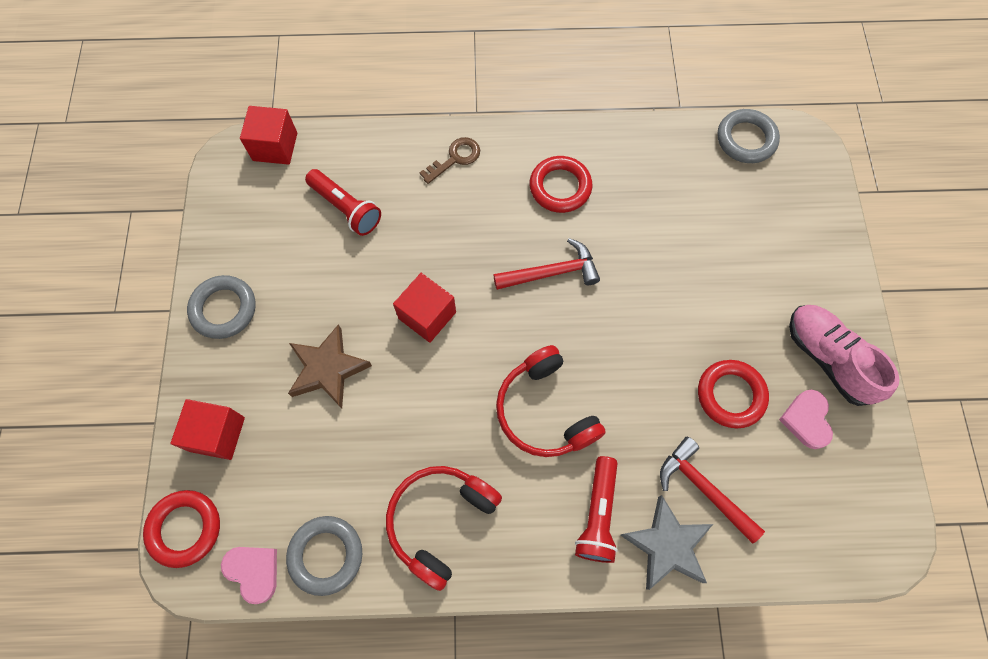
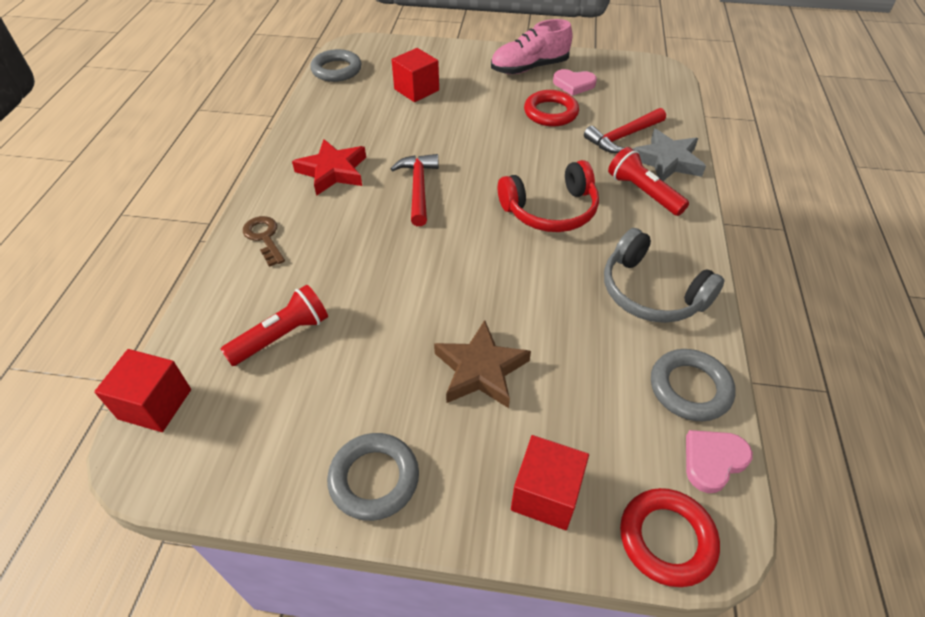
camera: 80 degrees left, 20 degrees down
(427, 315) = (438, 279): red cube -> red cube (416, 90)
(440, 520) = (651, 292): red headphones -> grey headphones
(560, 187) = (333, 171): red ring -> red star
(597, 514) = (643, 193): red flashlight -> red flashlight turned 150 degrees counterclockwise

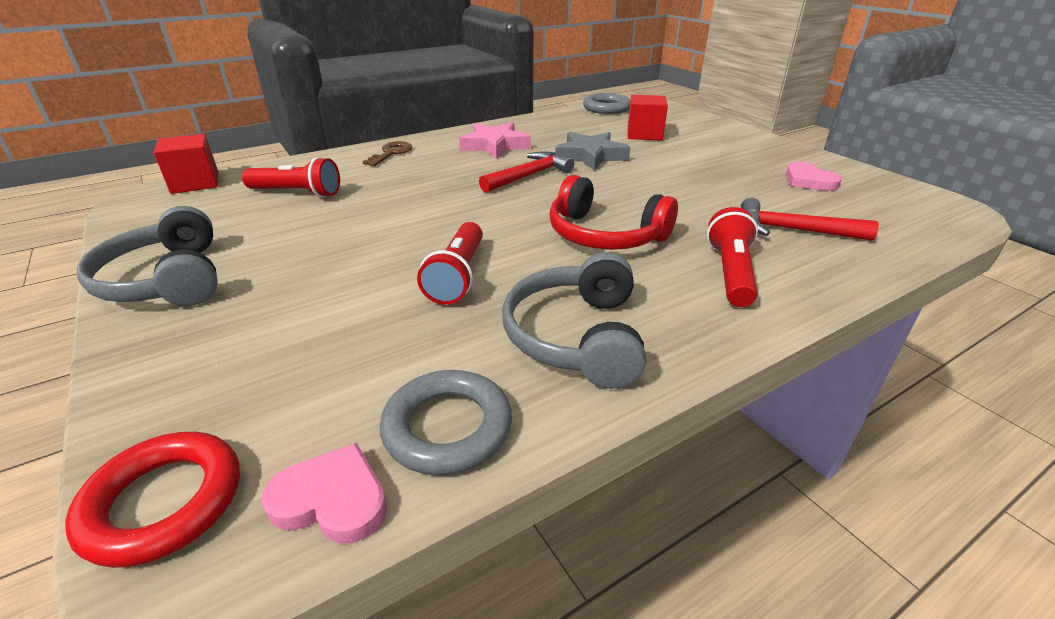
camera: 50 degrees right, 15 degrees down
(333, 171) = (495, 145): red star -> pink star
(374, 479) = (166, 280): grey ring -> grey headphones
(480, 370) = (339, 280): brown star -> none
(529, 68) = (779, 157): pink shoe -> none
(536, 306) = (458, 276): none -> red flashlight
(546, 494) = (194, 377): red cube -> none
(550, 113) = (741, 186): red ring -> none
(667, 161) = (814, 268): grey star -> grey star (590, 156)

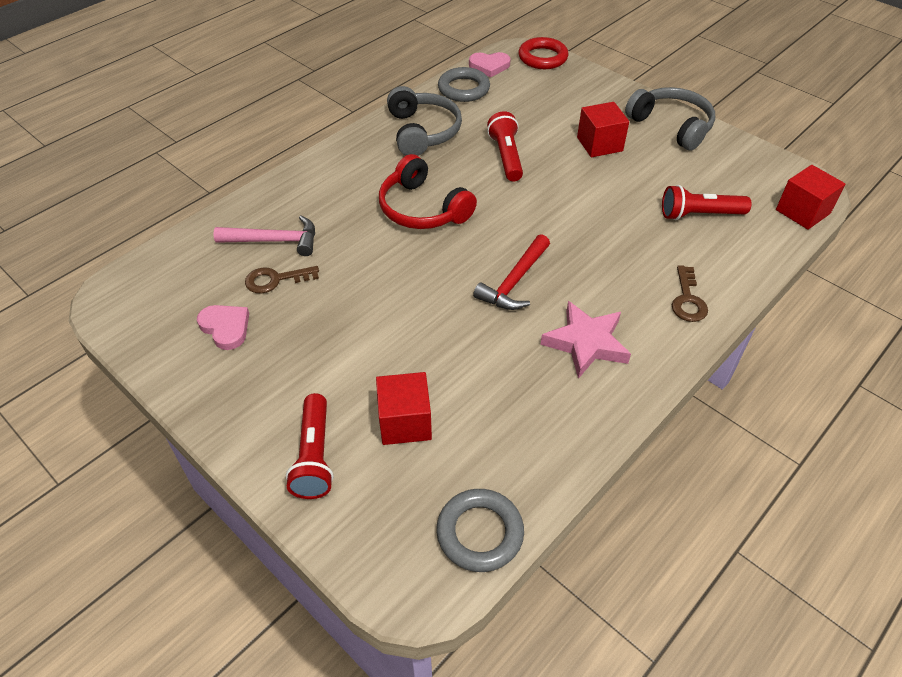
camera: 165 degrees right, 15 degrees up
(306, 272) = (599, 144): none -> red cube
(590, 156) = (463, 339): grey star -> none
(604, 235) = (422, 209): red headphones -> red headphones turned 150 degrees counterclockwise
(730, 273) = (334, 188): red flashlight -> red flashlight (314, 456)
(774, 202) = (276, 280): none -> brown key
(793, 230) = (274, 241): red hammer -> pink hammer

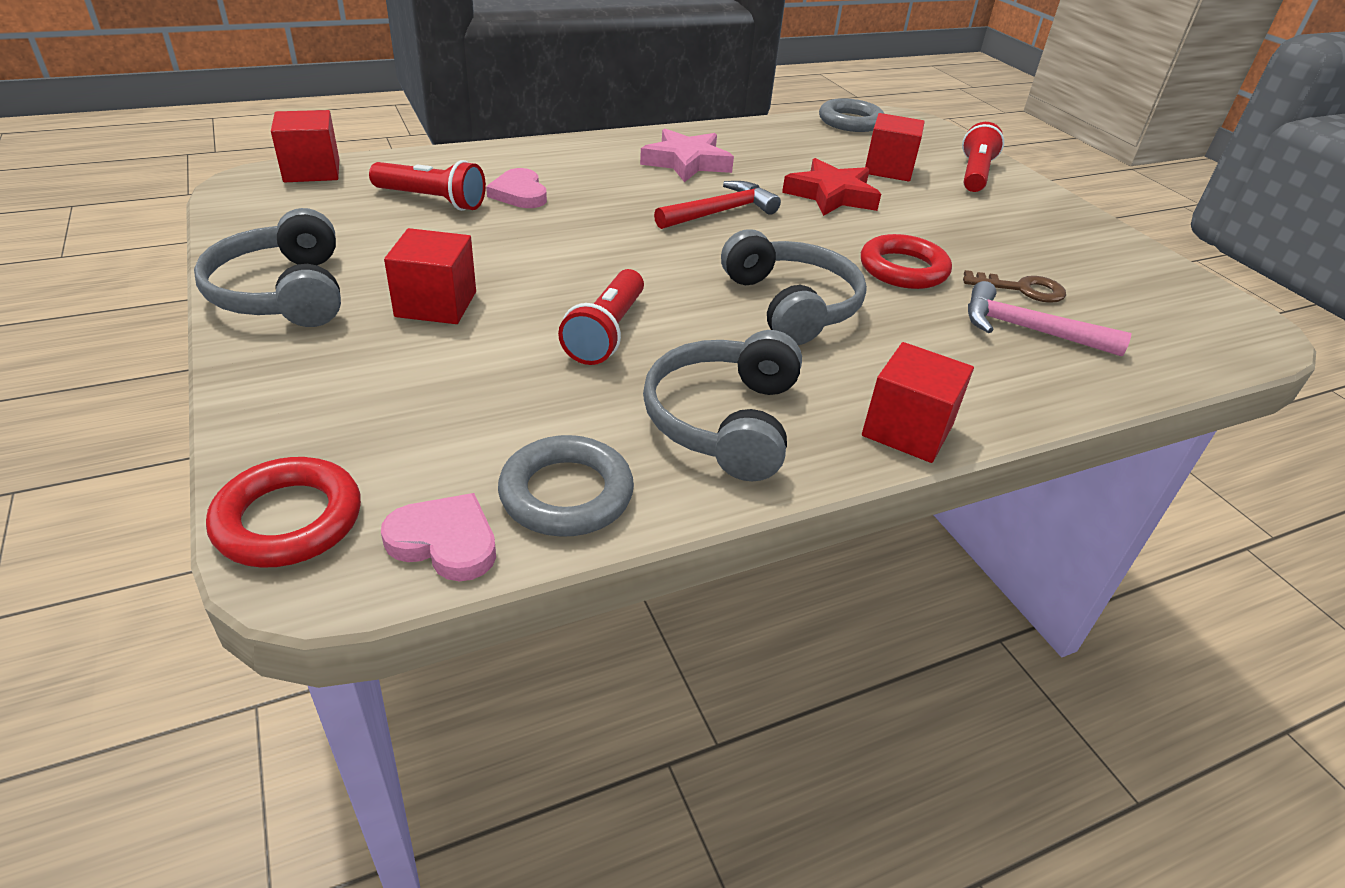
camera: 160 degrees left, 10 degrees down
(226, 328) = (1080, 265): pink heart -> pink heart (519, 193)
(339, 153) = (907, 430): none -> red cube
(362, 269) = (903, 269): none -> red ring
(422, 209) = (792, 305): red headphones -> grey headphones
(442, 345) = (831, 195): none -> red star
(687, 299) = (552, 157): brown key -> none

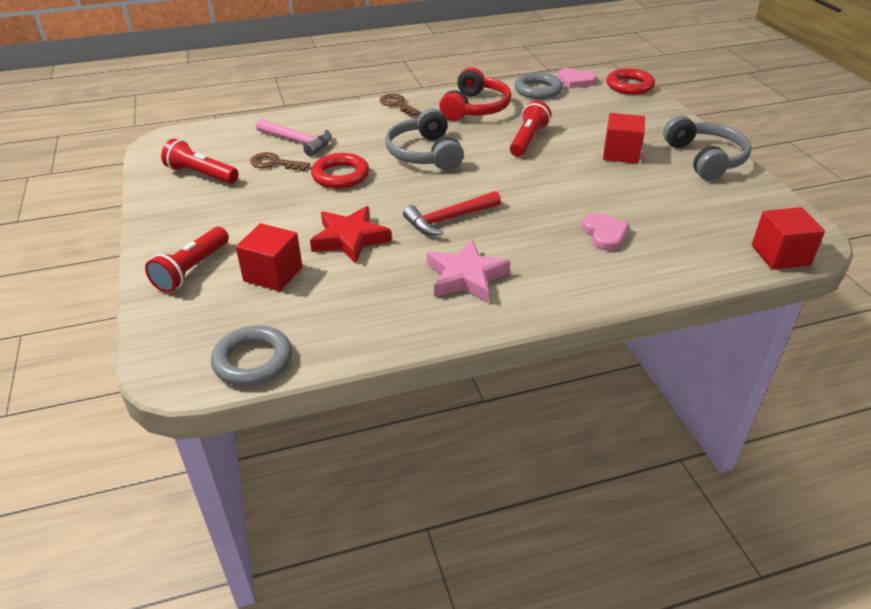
camera: 170 degrees left, 0 degrees up
(431, 200) = (666, 226): red flashlight -> red flashlight (201, 175)
(724, 421) = (475, 108): grey headphones -> red headphones
(907, 430) = (397, 104): red cube -> brown key

